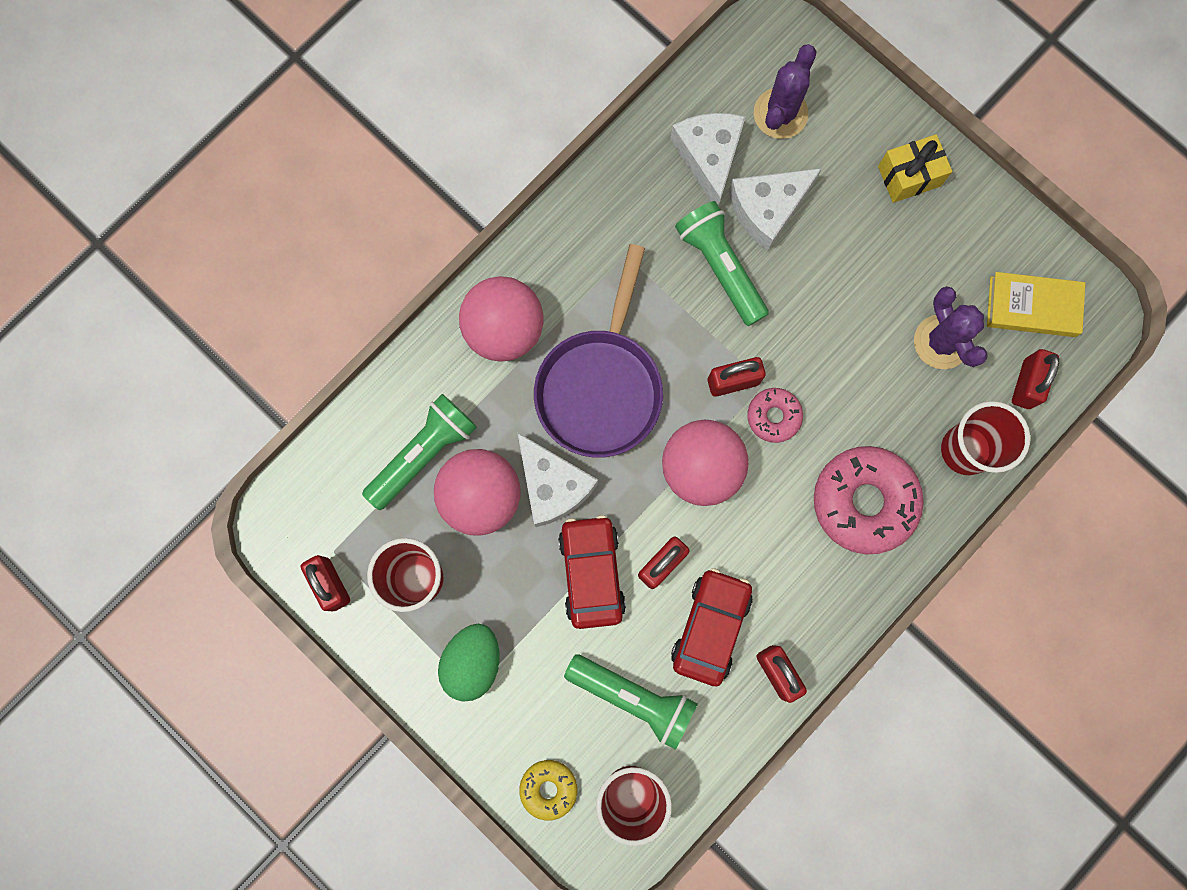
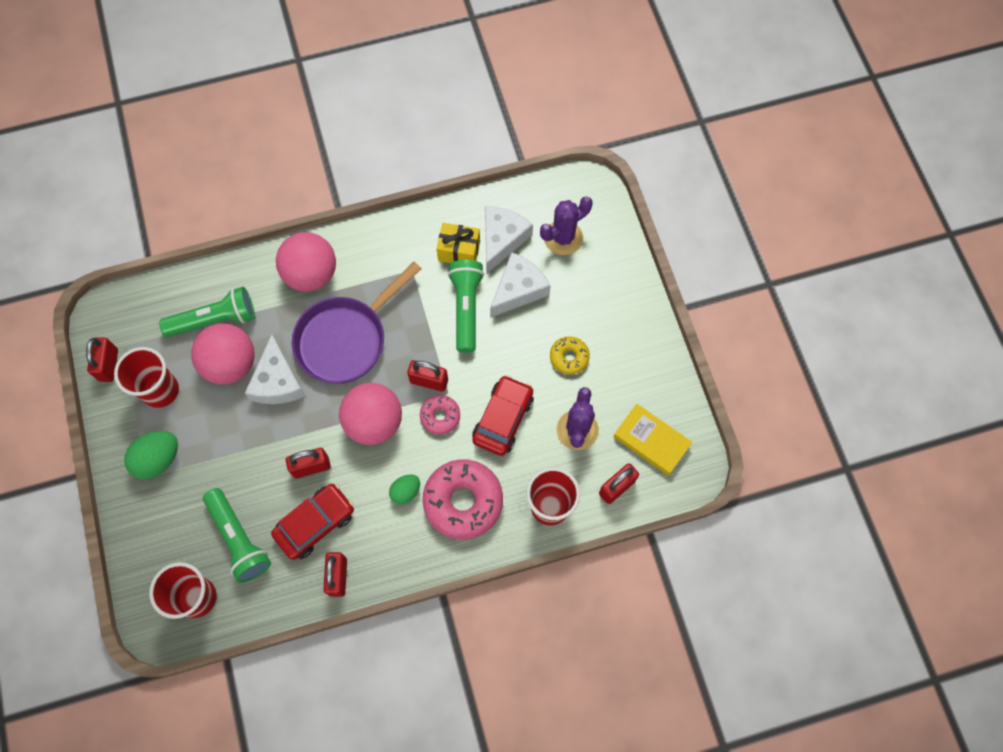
camera: 30 degrees right, 10 degrees down
(548, 788) = (150, 564): yellow donut -> yellow donut (569, 357)
(591, 573) = (265, 447): red car -> red car (503, 419)
(768, 209) = (518, 290): white cheese -> white cheese turned 135 degrees clockwise
(791, 529) = (405, 492): none -> green egg
(909, 176) = (621, 317): yellow gift -> yellow gift (459, 251)

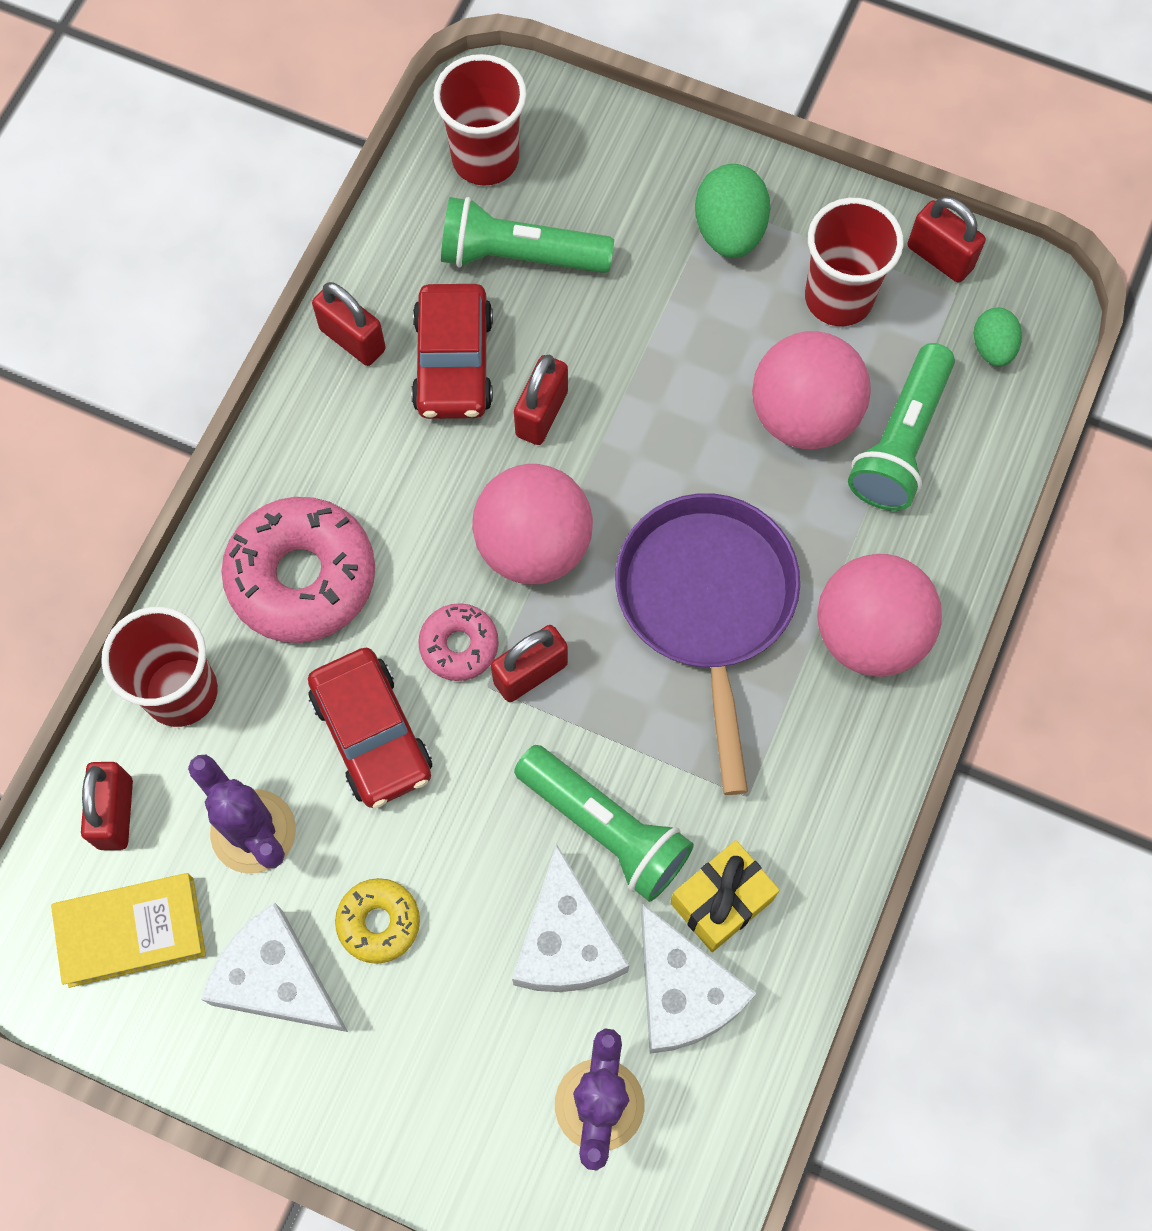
camera: 130 degrees right, 0 degrees up
(277, 381) = (718, 460): white cheese -> white cheese (276, 979)
(405, 492) = (389, 511): green egg -> green egg (992, 348)

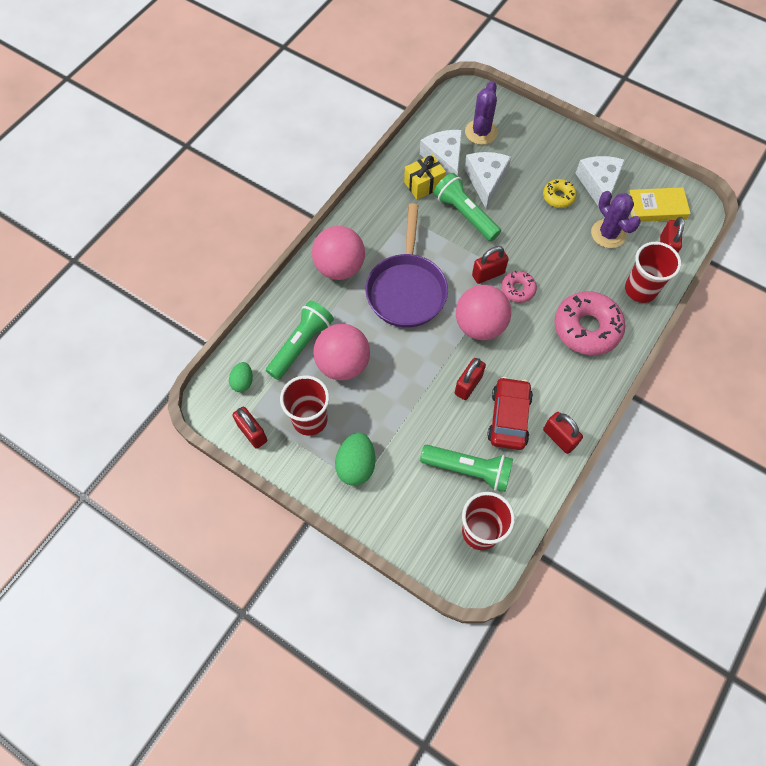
camera: 170 degrees left, 5 degrees down
(276, 979) = (598, 185): white cheese -> white cheese turned 135 degrees counterclockwise
(372, 734) = (558, 261): red car -> none

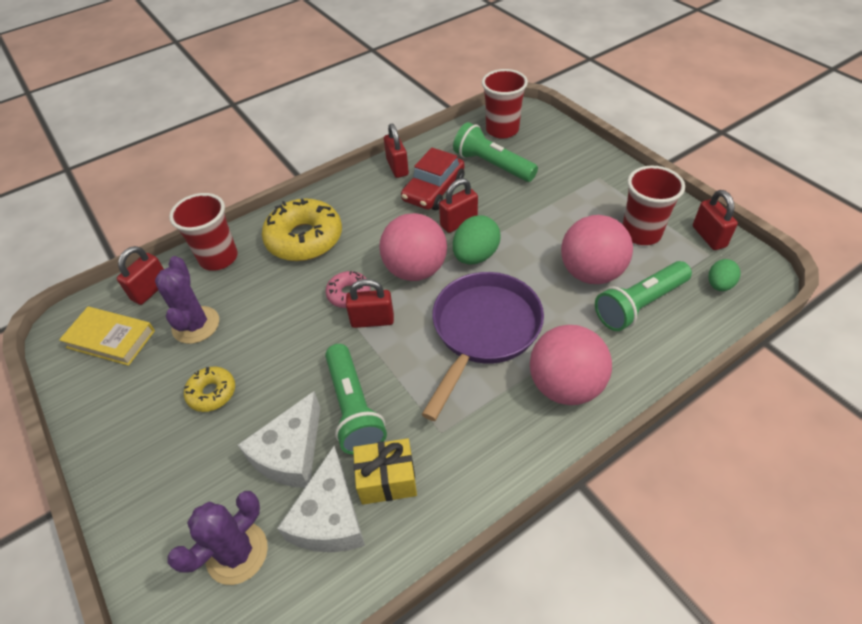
camera: 155 degrees left, 15 degrees down
(356, 465) = (599, 189): green egg -> green egg (475, 256)
(586, 328) = (304, 239): pink donut -> yellow donut
(598, 185) = (146, 393): white cheese -> none

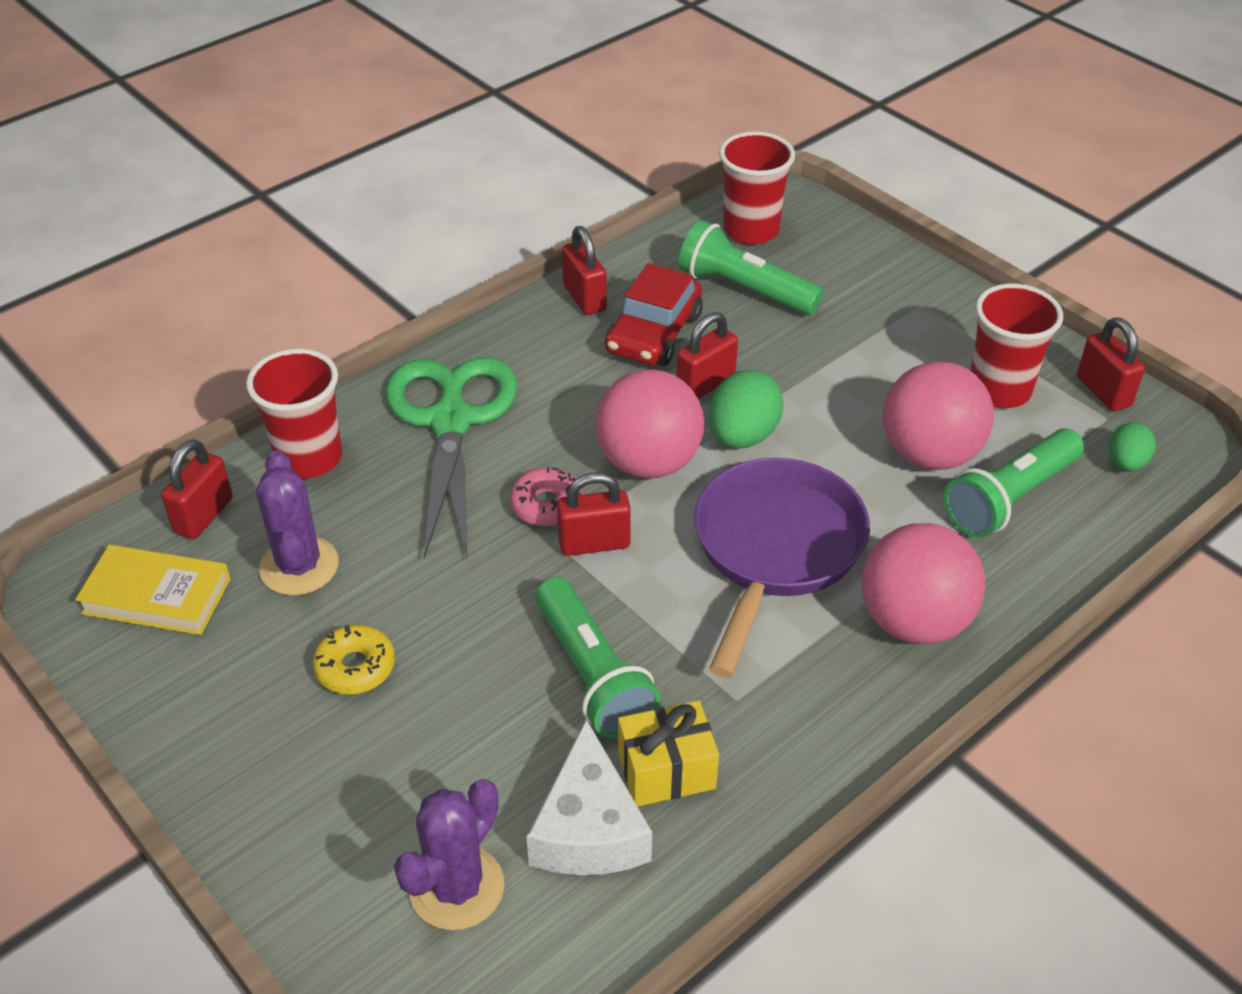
camera: 10 degrees left, 5 degrees down
(290, 453) = (507, 745): white cheese -> none
(304, 239) = (451, 421): yellow donut -> green scissors

